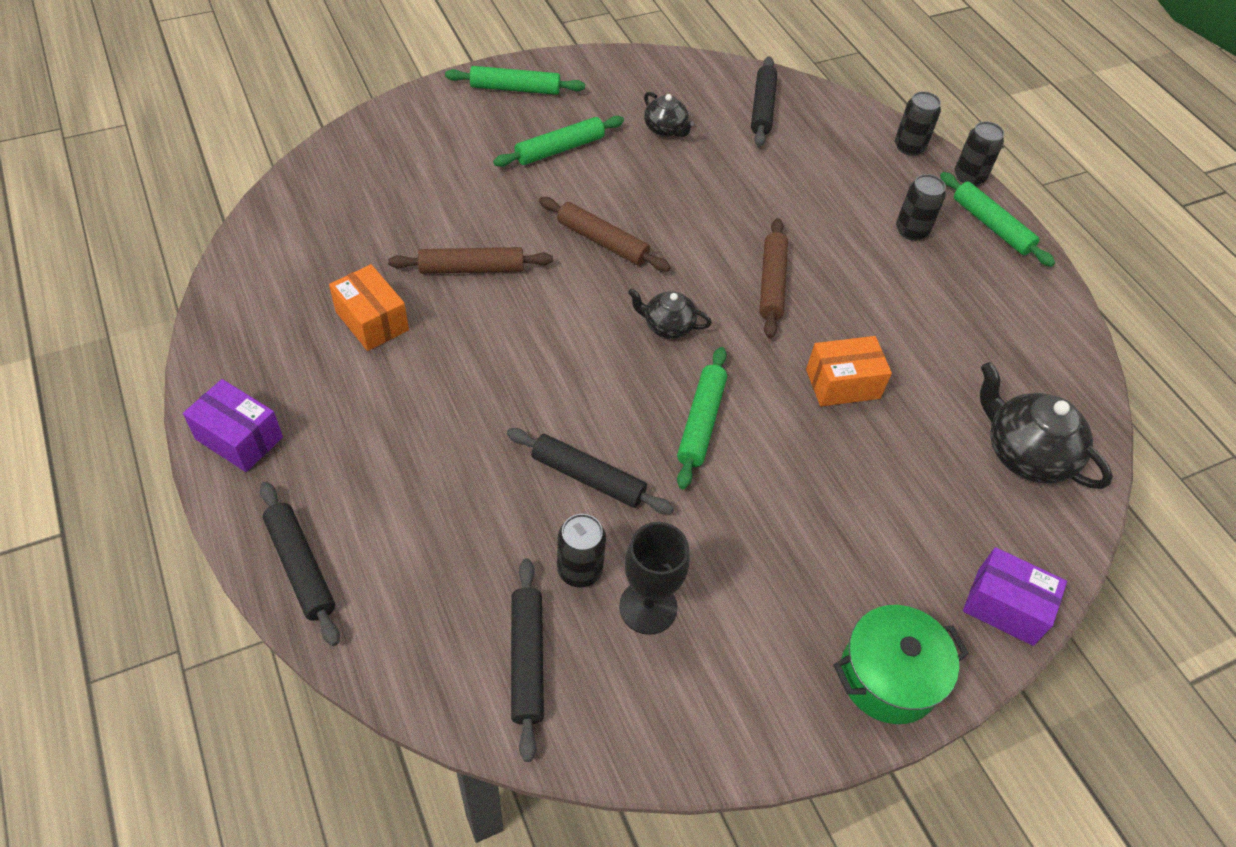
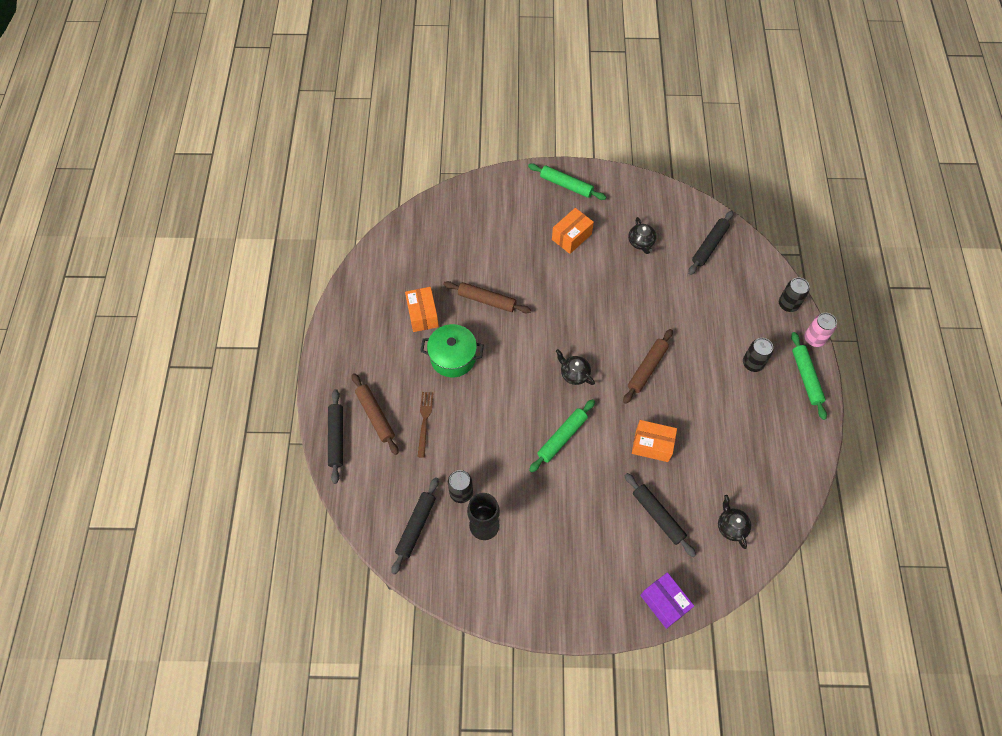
camera: 30 degrees right, 10 degrees up
(239, 438) = (335, 359): purple box -> none
(456, 480) = (424, 421): none -> brown fork
(559, 149) = (571, 237): green rolling pin -> orange box
(587, 477) = (488, 445): black rolling pin -> black rolling pin (658, 516)
(602, 241) = (565, 307): brown rolling pin -> brown rolling pin (375, 415)
(888, 677) = (582, 610): green pot -> green pot (453, 357)
(969, 177) = (814, 339): black can -> pink can
(1025, 453) = (731, 526): black teapot -> black teapot, size x0.58

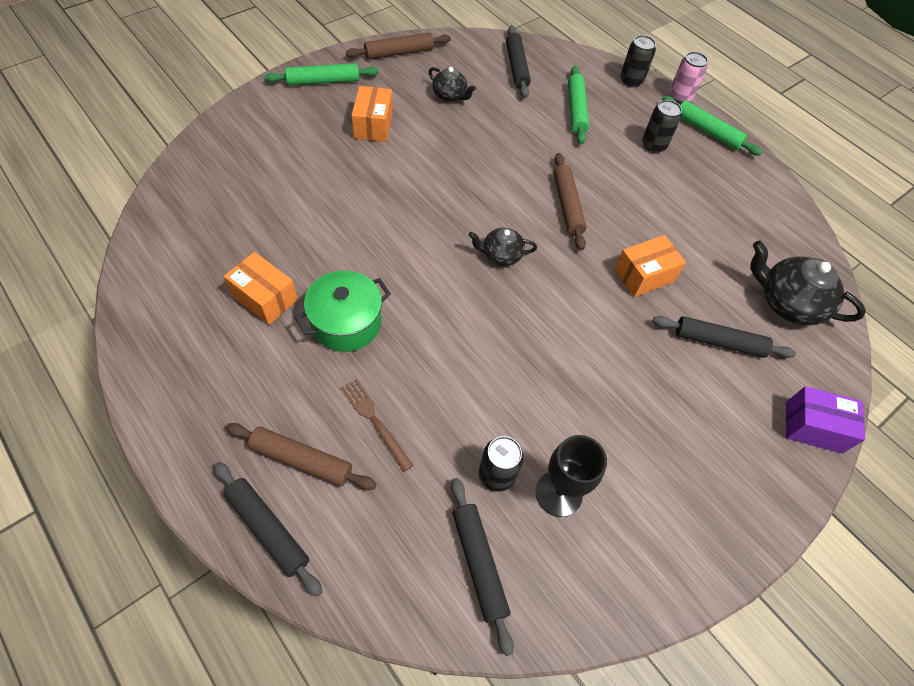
camera: 45 degrees left, 5 degrees down
(487, 300) = (333, 237): brown rolling pin -> brown rolling pin (399, 53)
(562, 437) = (550, 329): green rolling pin -> green rolling pin (576, 110)
(731, 526) = (787, 303): black teapot -> black teapot, size x1.73

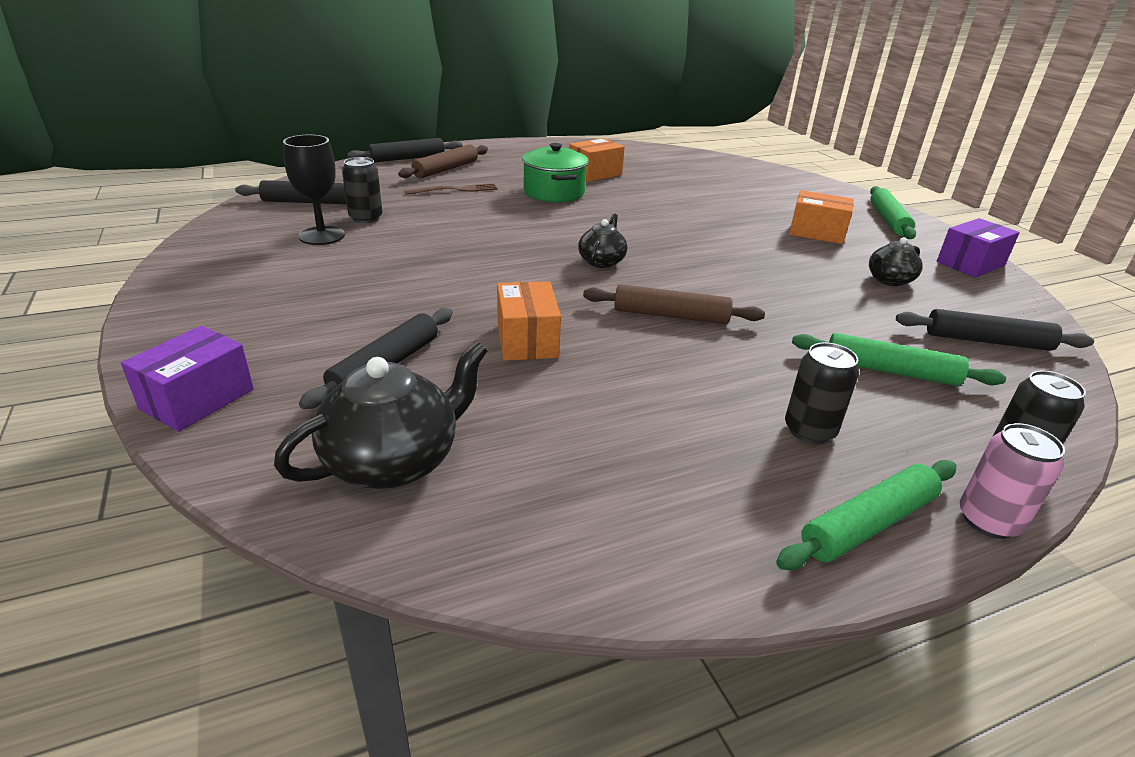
camera: 110 degrees right, 25 degrees down
(399, 53) = (970, 264): brown rolling pin -> purple box

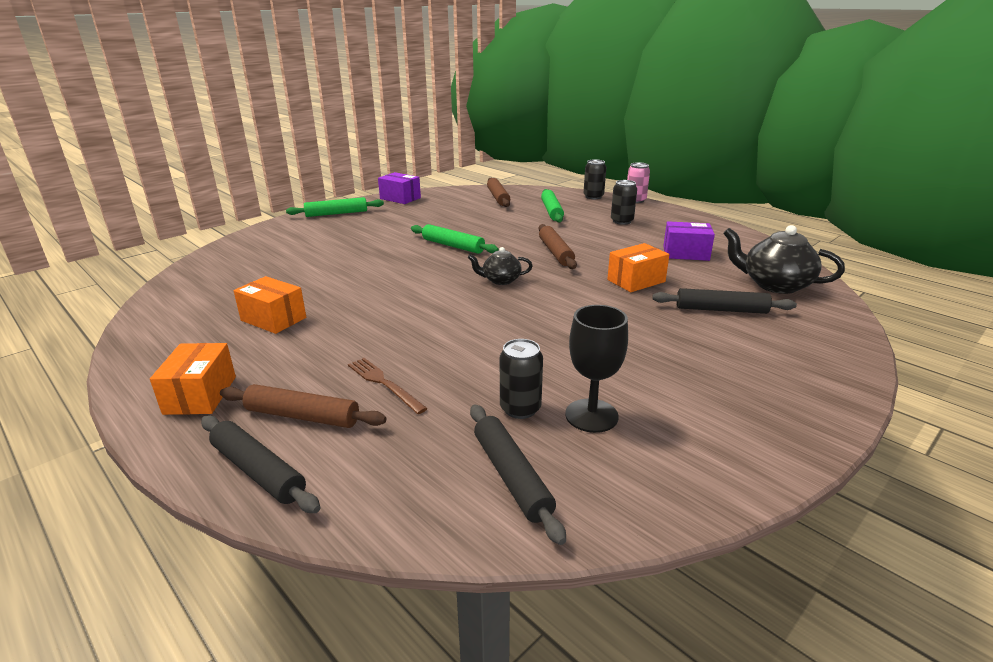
camera: 110 degrees left, 5 degrees down
(197, 399) = (839, 351): purple box -> purple box (686, 253)
(554, 192) = (354, 327): green pot -> none
(817, 232) = (379, 229): orange box -> orange box (200, 395)
(868, 524) = (664, 212): green rolling pin -> green rolling pin (453, 246)
(889, 280) = (444, 212): black teapot -> none
(987, 341) = (498, 197): black rolling pin -> brown rolling pin

